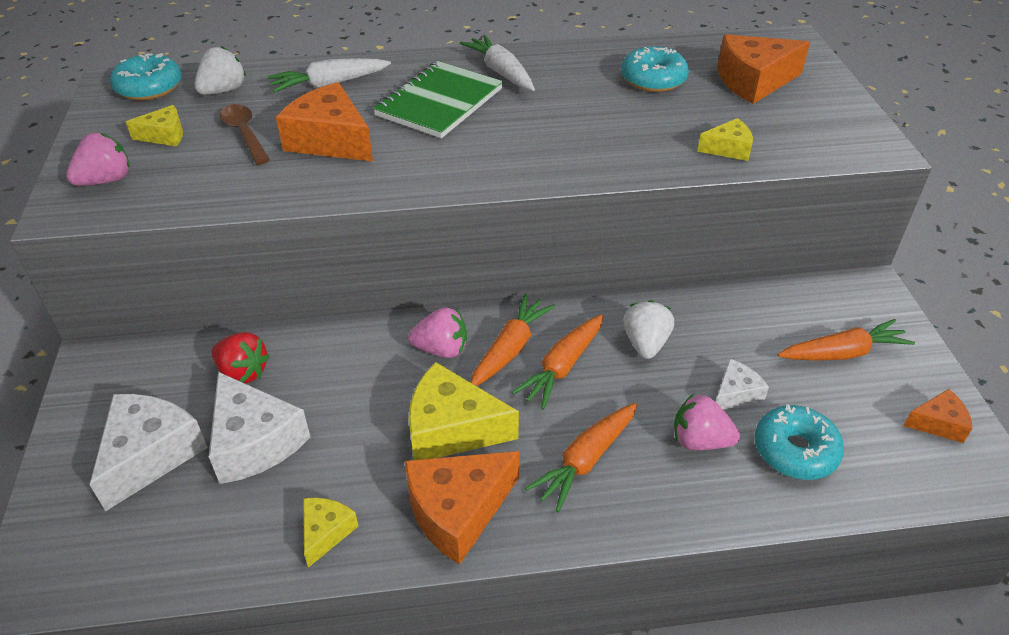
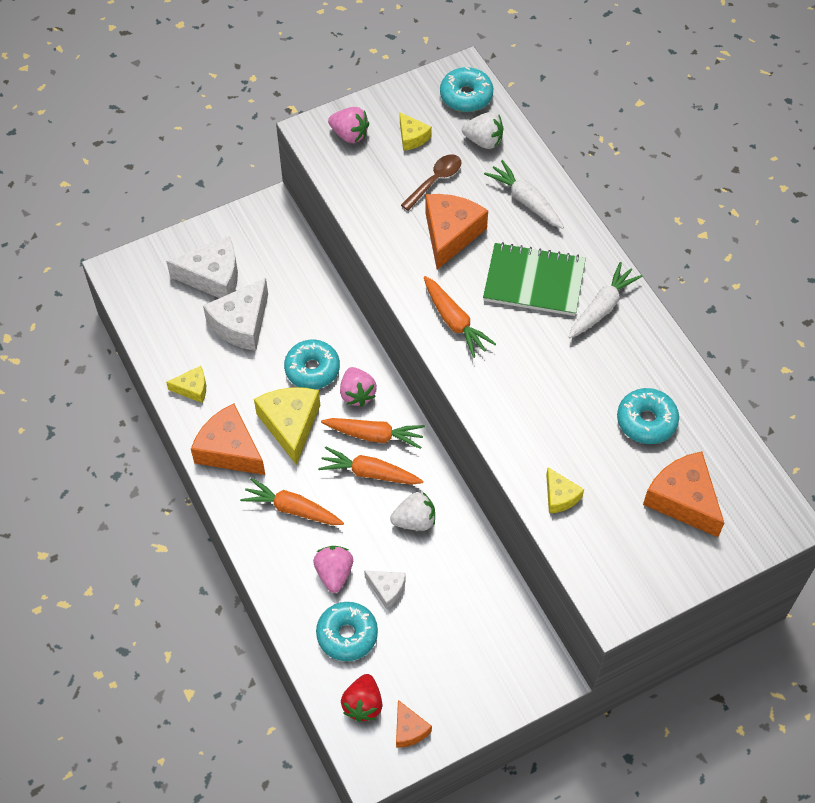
camera: 70 degrees right, 15 degrees up
(243, 372) = (292, 291): red strawberry -> red strawberry (363, 704)
(379, 383) = (312, 369): none -> turquoise donut
(842, 353) = (460, 659): orange carrot -> orange carrot (454, 322)

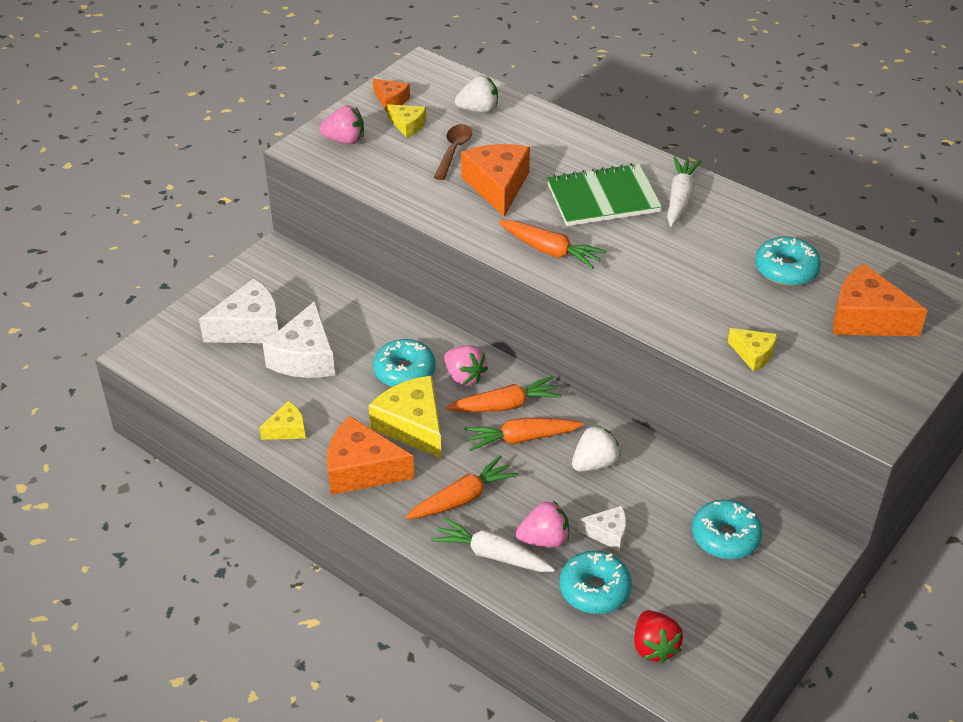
camera: 25 degrees left, 15 degrees down
(292, 509) = (462, 498): orange carrot -> orange carrot turned 150 degrees clockwise
(334, 573) = (544, 539): pink strawberry -> pink strawberry turned 105 degrees clockwise
(409, 729) = (717, 651): orange cheese -> orange cheese (391, 100)
(466, 96) = (438, 82): turquoise donut -> turquoise donut (725, 537)
(525, 201) = (550, 141): white carrot -> white carrot (492, 554)

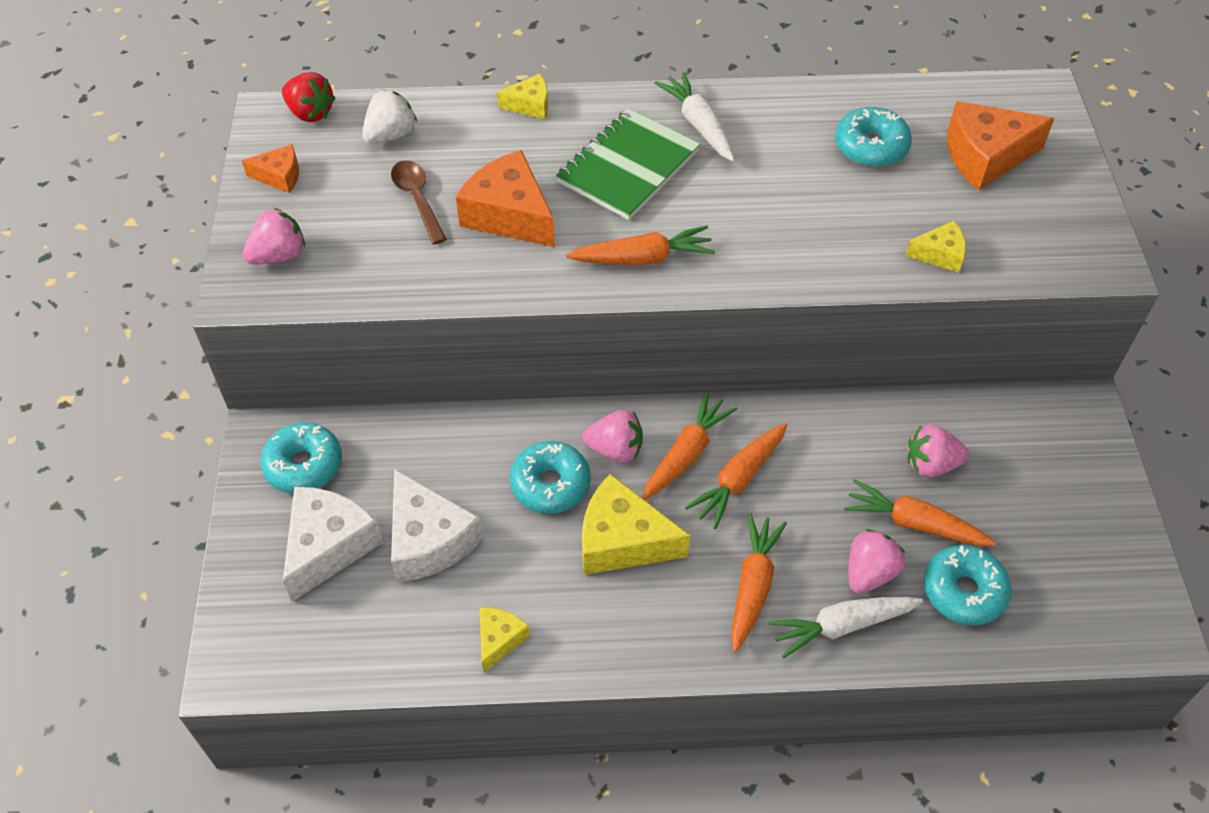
camera: 40 degrees left, 10 degrees up
(362, 469) = (625, 628): orange cheese -> none
(408, 125) = (333, 196): yellow cheese -> yellow cheese (530, 105)
(594, 463) = (828, 458): white strawberry -> none
(607, 533) = (914, 523): white cheese -> orange carrot
(654, 647) = (1068, 610): red strawberry -> red strawberry (310, 113)
(661, 509) = (931, 464): none -> pink strawberry
(725, 537) = (1007, 452): turquoise donut -> turquoise donut (304, 465)

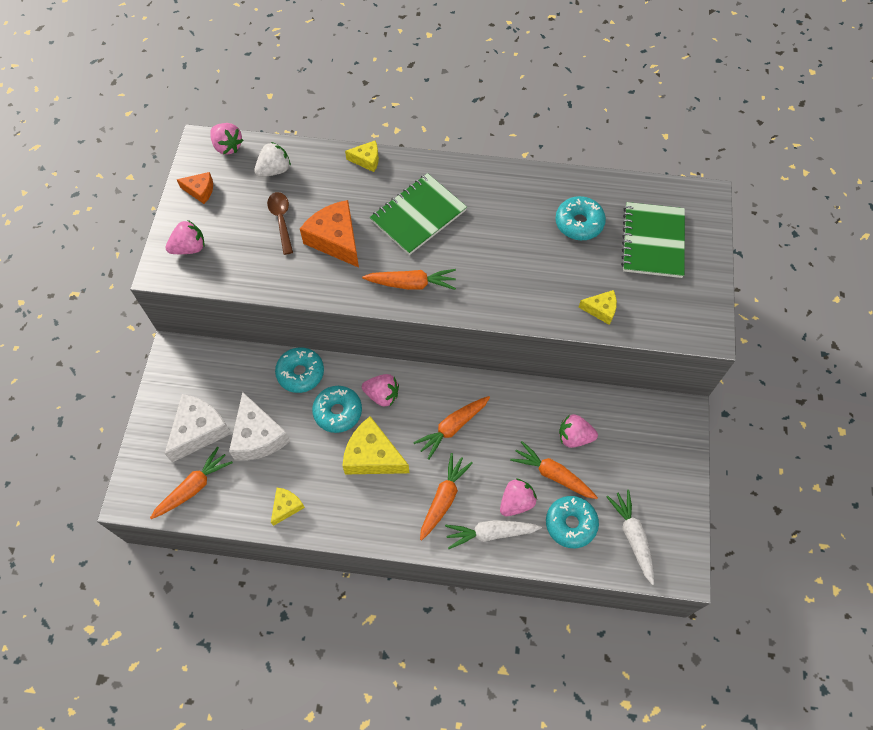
camera: 10 degrees right, 10 degrees up
(304, 465) = (194, 375): turquoise donut -> turquoise donut (300, 373)
(310, 113) = (227, 146): red strawberry -> pink strawberry
(686, 453) = (425, 405): orange carrot -> orange carrot (193, 487)
(699, 125) = (471, 190): white carrot -> white carrot (632, 537)
(985, 156) = (652, 241): orange cheese -> green notebook

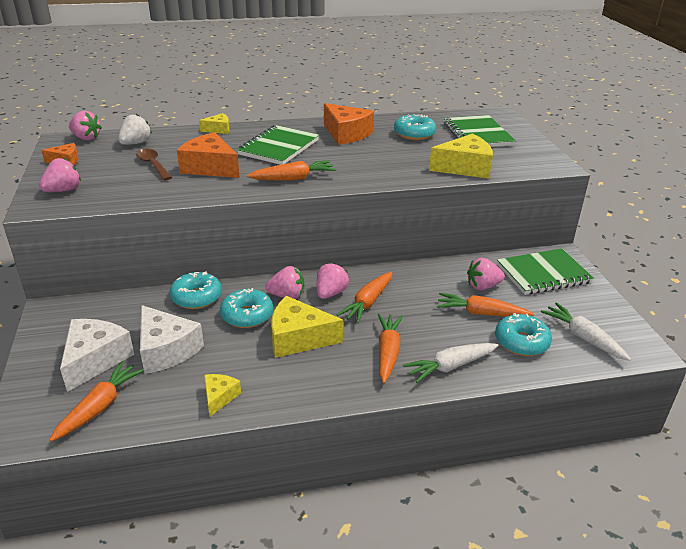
camera: 20 degrees left, 30 degrees down
(502, 204) = (346, 134): none -> orange cheese
(516, 502) = (460, 339): pink strawberry -> pink strawberry (330, 293)
(601, 310) = (464, 167): yellow cheese -> yellow cheese, size x1.86
(646, 437) = (543, 274): none -> green notebook

